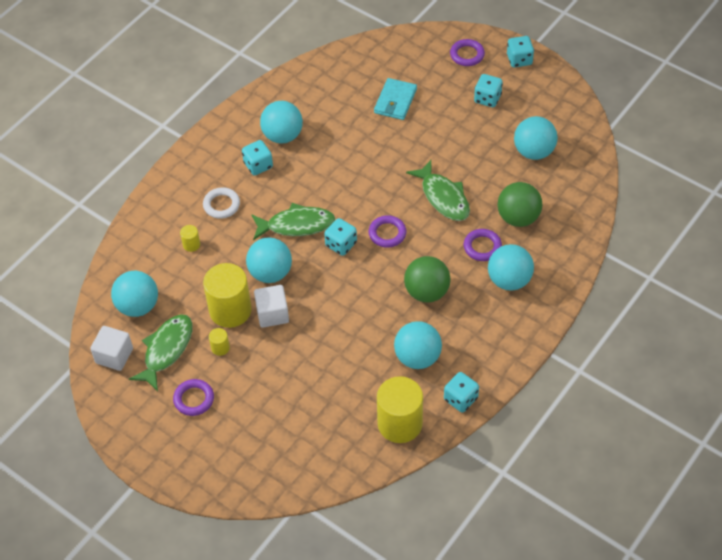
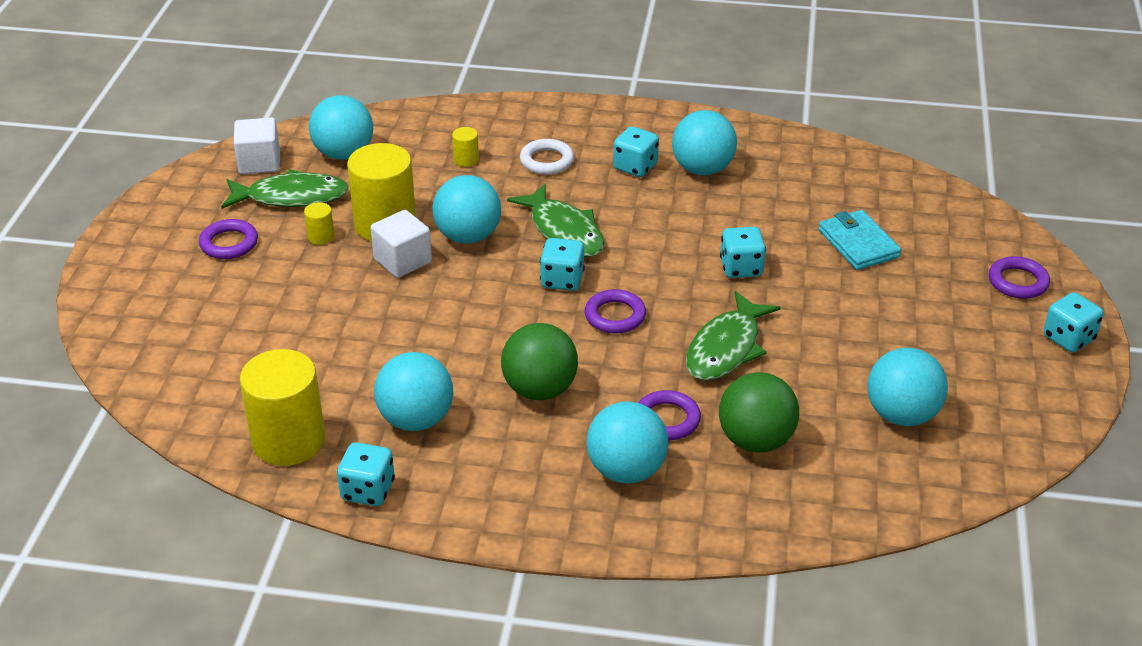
camera: 60 degrees right, 15 degrees down
(395, 101) = (858, 243): turquoise wallet -> turquoise wallet turned 75 degrees clockwise
(487, 98) = (956, 330): turquoise dice -> turquoise dice (741, 268)

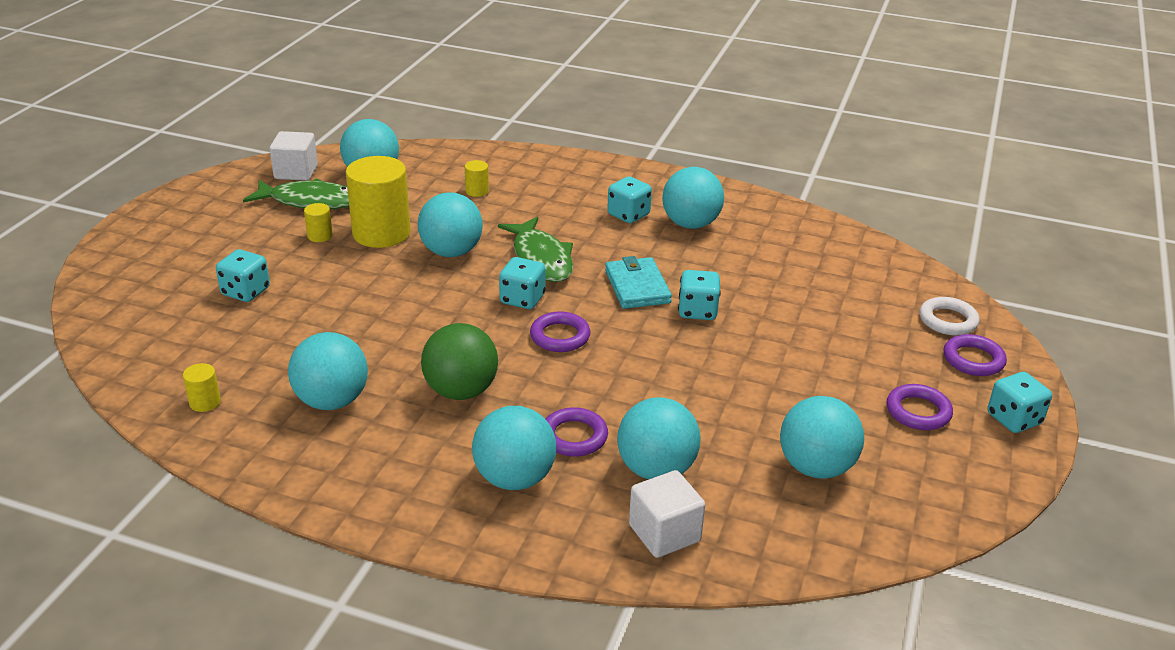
camera: 10 degrees right, 5 degrees down
(229, 243) = (237, 231): purple ring -> purple ring (918, 411)
(288, 441) = (205, 402): yellow cylinder -> yellow cylinder, size x0.43
(368, 490) = (256, 458): turquoise dice -> turquoise dice (245, 292)
(402, 261) = (383, 264): white cube -> white cube (664, 533)
(546, 161) = (549, 200): white ring -> white ring (948, 320)
(726, 348) = (657, 380): green fish -> none
(755, 440) = (656, 469): green ball -> turquoise ball
(858, 243) = (820, 305): turquoise wallet -> turquoise wallet (637, 287)

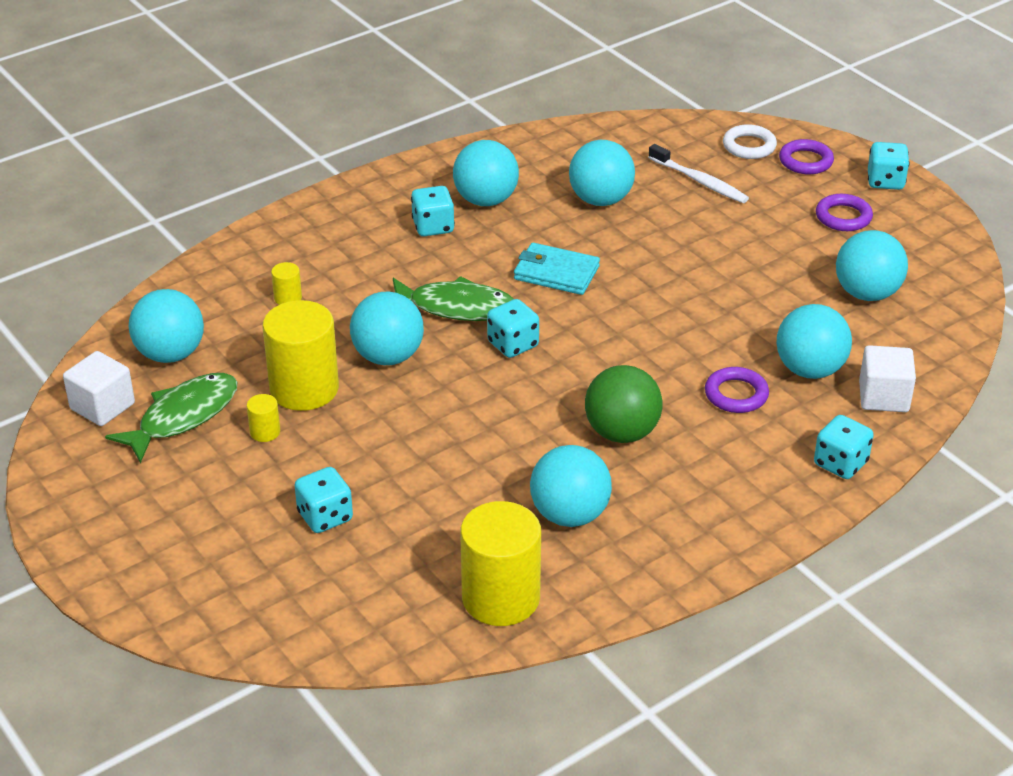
camera: 55 degrees left, 5 degrees up
(205, 402) = (501, 598): yellow cylinder -> yellow cylinder, size x2.33
(514, 478) = (763, 446): turquoise ball -> turquoise ball (600, 200)
(560, 336) = (591, 346): purple ring -> none
(697, 311) = (623, 257): turquoise dice -> turquoise dice (840, 463)
(857, 312) = (700, 181): none -> white toothbrush

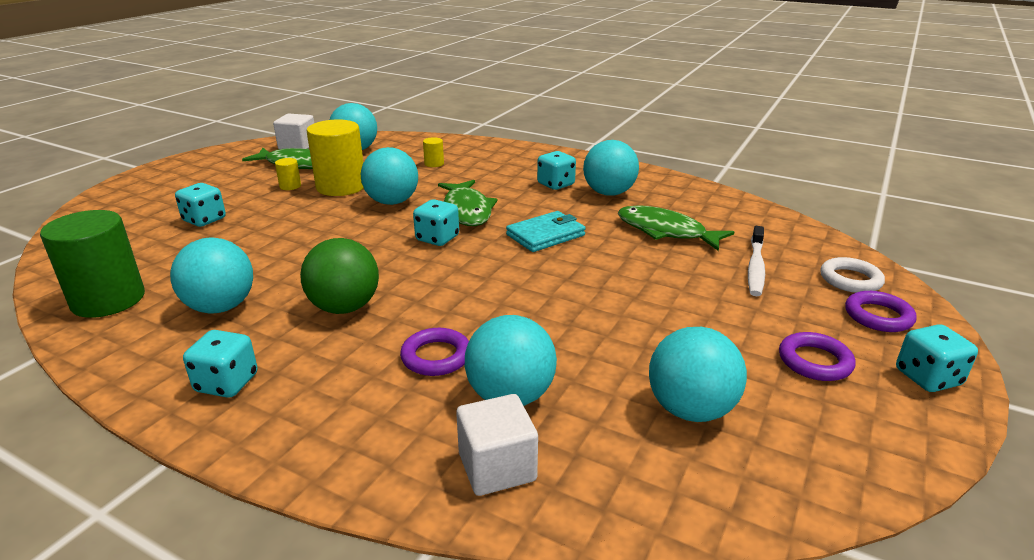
camera: 65 degrees right, 10 degrees down
(501, 598) = (108, 300): yellow cylinder -> green cylinder
(556, 273) = (545, 235): turquoise wallet -> turquoise wallet turned 60 degrees clockwise
(600, 200) = (665, 231): turquoise ball -> green fish
(840, 463) = (348, 457): turquoise dice -> turquoise dice (227, 383)

